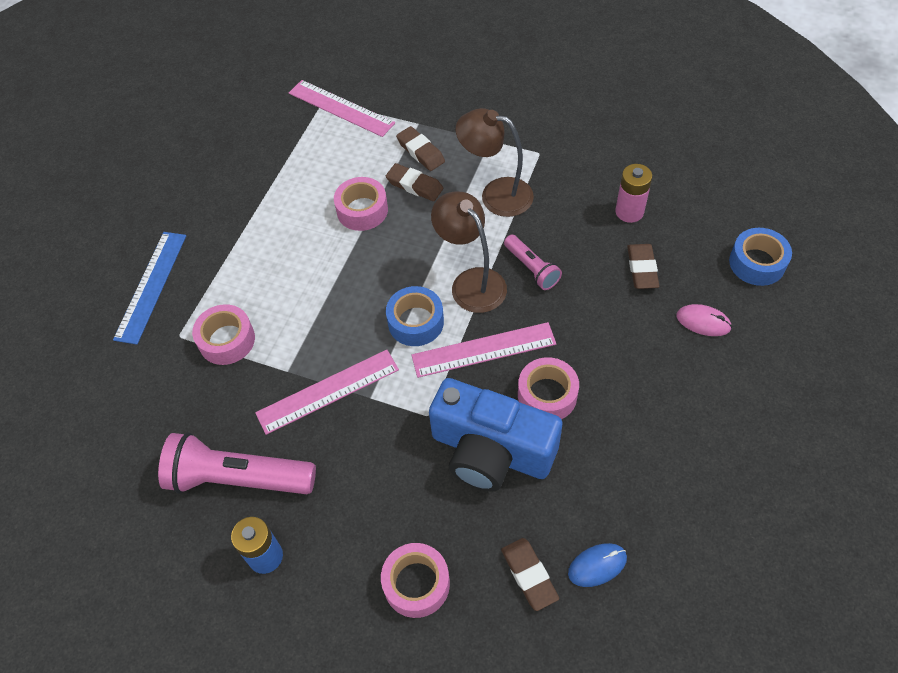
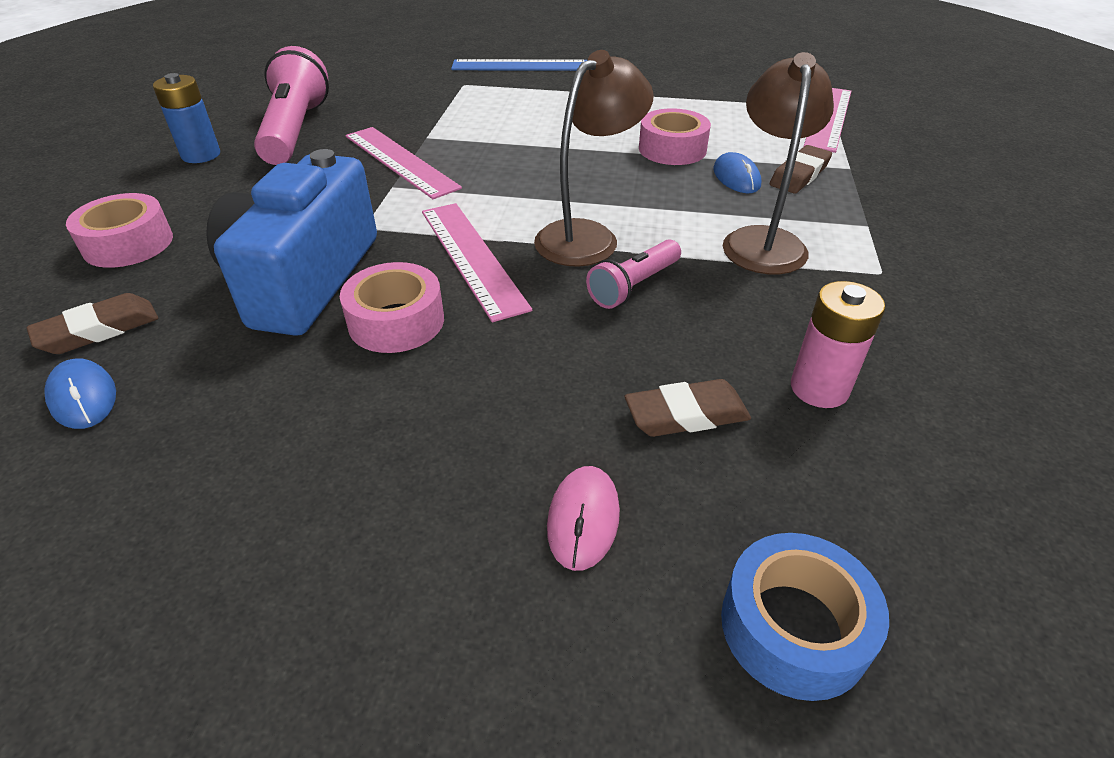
camera: 75 degrees right, 15 degrees down
(227, 340) = (462, 104): pink tape -> none
(414, 185) = (736, 177): brown eraser -> blue mouse
(416, 322) = (508, 202): blue tape -> none

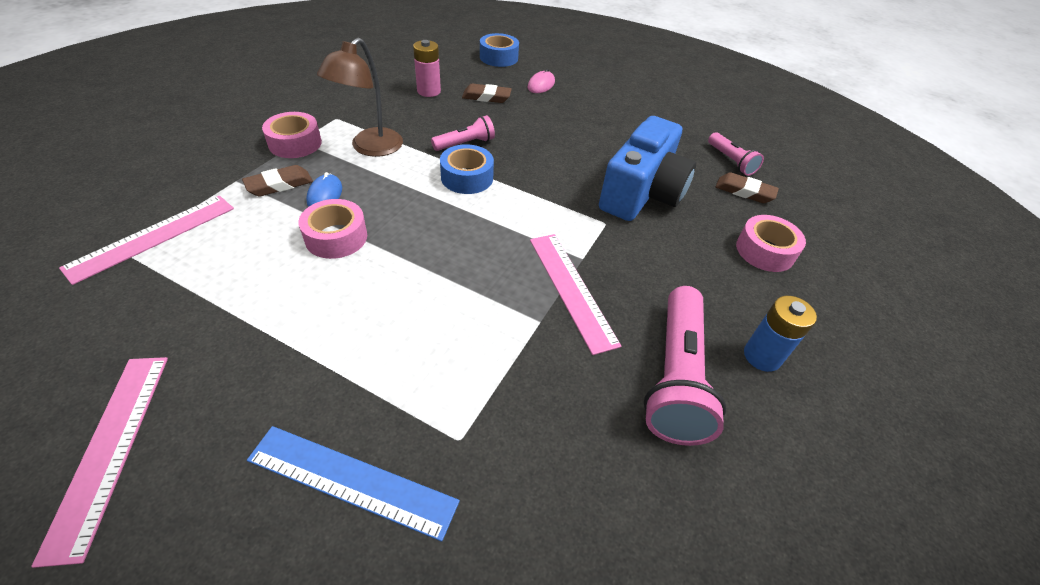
camera: 165 degrees left, 5 degrees up
(83, 397) = (731, 161): blue mouse -> pink flashlight
(98, 330) = (744, 191): brown eraser -> brown eraser turned 45 degrees clockwise
(396, 321) = (592, 158): pink tape -> pink tape (295, 143)
(472, 257) = (543, 182): pink ruler -> pink ruler (110, 448)
(588, 236) = (467, 177): brown lamp -> blue tape

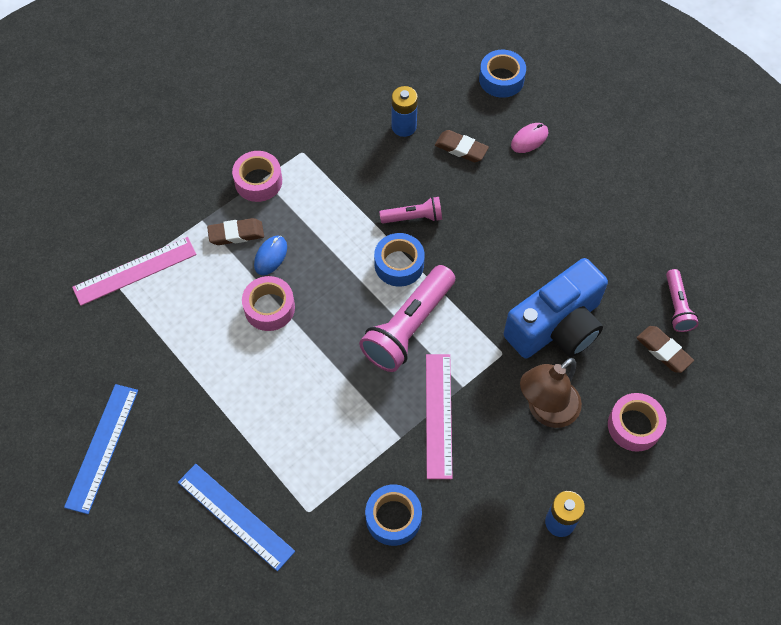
camera: 25 degrees right, 15 degrees up
(110, 448) = (102, 447): pink ruler -> blue ruler
(370, 148) = (323, 203): brown lamp -> brown lamp (546, 411)
(429, 91) = (404, 126): pink battery -> blue battery
(575, 411) = (393, 518): none -> blue tape
(675, 376) = (481, 516): pink flashlight -> pink flashlight (408, 327)

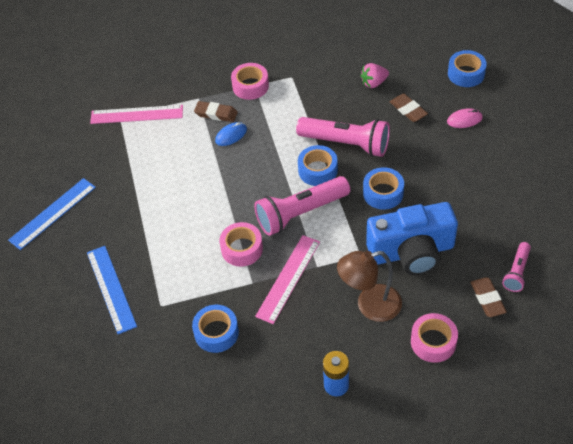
camera: 30 degrees right, 10 degrees down
(269, 308) = (211, 167): pink tape -> pink tape (242, 249)
(404, 126) = (374, 83): blue battery -> pink strawberry
(413, 217) = (346, 143): pink flashlight -> pink flashlight, size x1.85
(488, 265) = (383, 193): none -> blue tape

